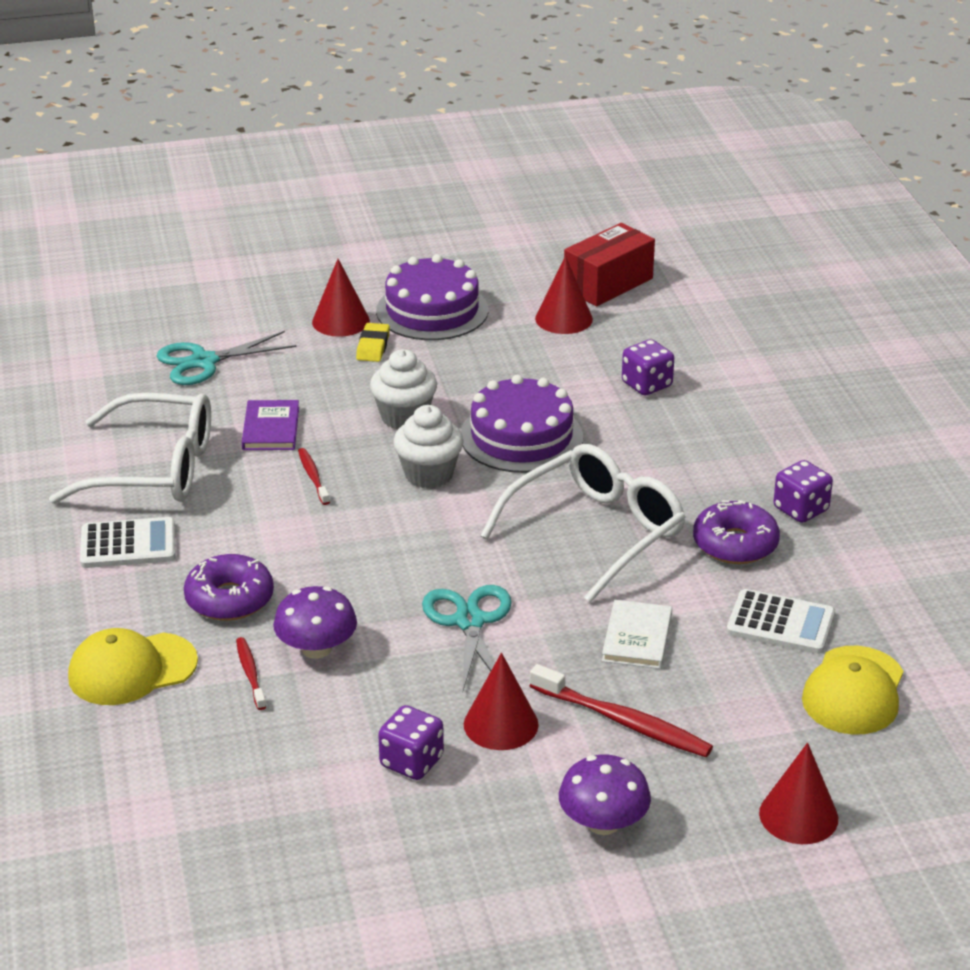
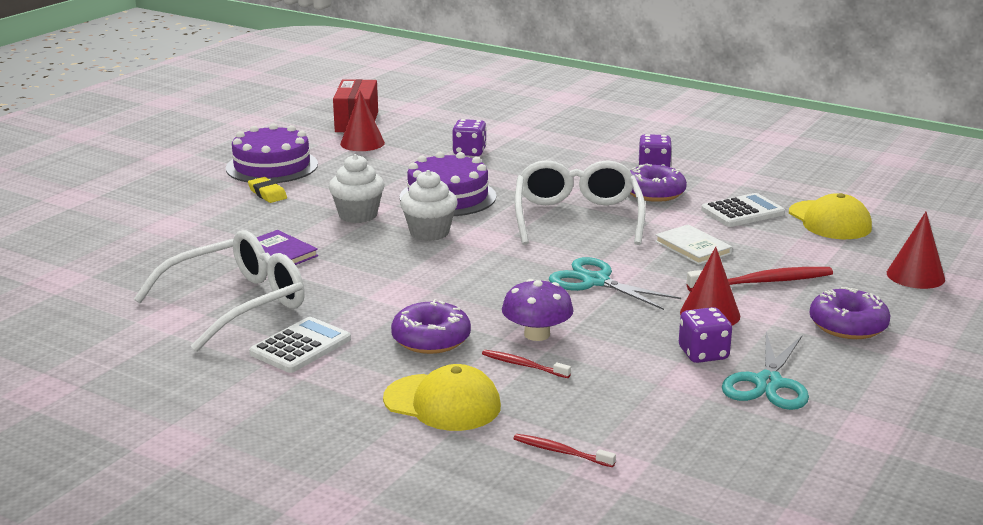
camera: 45 degrees left, 10 degrees down
(132, 669) = (442, 403): yellow cap -> yellow cap turned 90 degrees counterclockwise
(203, 362) = (159, 242): turquoise scissors -> turquoise scissors (768, 383)
(313, 477) = (358, 262): red toothbrush -> red toothbrush (561, 452)
(340, 321) = (219, 190): red cone -> none
(603, 823) = (848, 325): purple mushroom -> purple donut

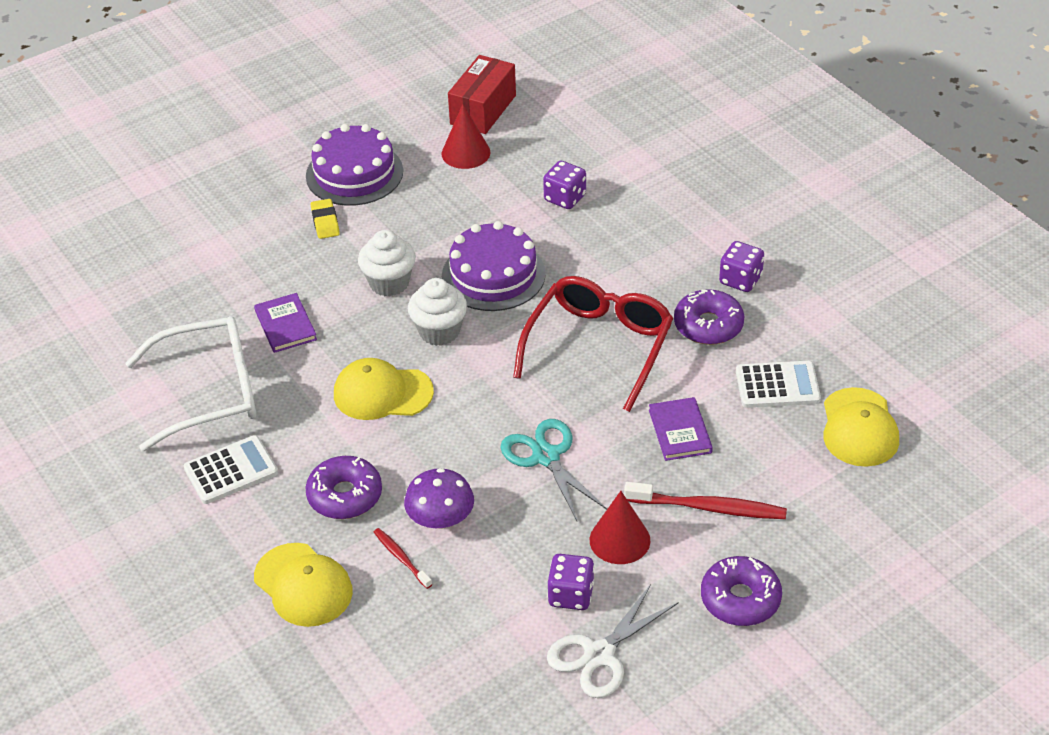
camera: 25 degrees right, 20 degrees up
(410, 274) = (382, 393): none -> yellow cap
(561, 452) = (360, 680): red toothbrush -> none
(577, 217) = (599, 346): white glasses -> red glasses
(693, 247) = (680, 431): white book -> purple book
(768, 383) = (599, 655): turquoise scissors -> white scissors
(915, 276) = (874, 546): red cone -> none

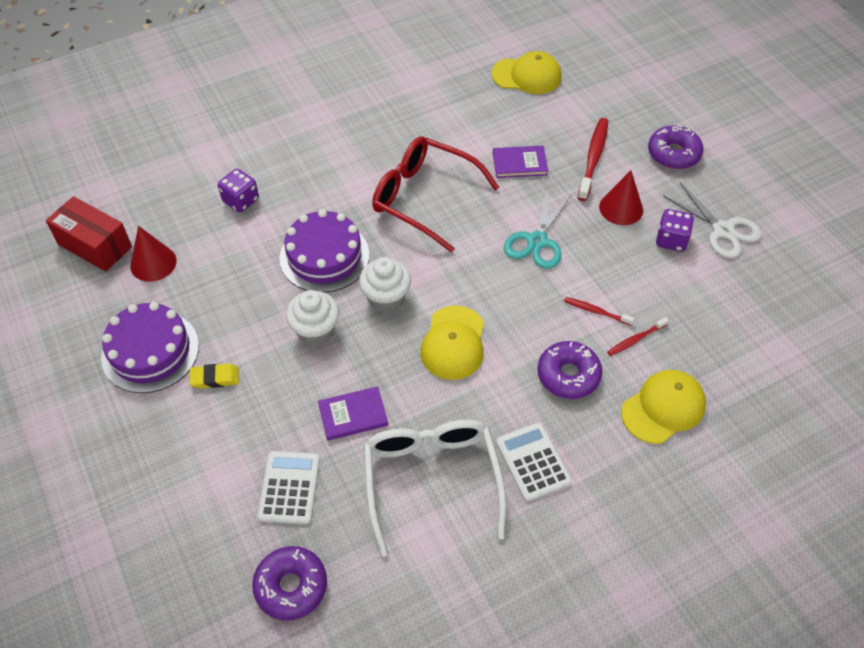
camera: 85 degrees left, 10 degrees up
(440, 518) = (596, 311): purple mushroom -> red toothbrush
(546, 456) = (537, 241): turquoise scissors -> turquoise scissors turned 45 degrees counterclockwise
(708, 325) = (414, 134): purple donut -> purple donut (291, 586)
(740, 280) = (369, 111): purple dice -> none
(777, 385) = (481, 108): white calculator -> white calculator (289, 487)

